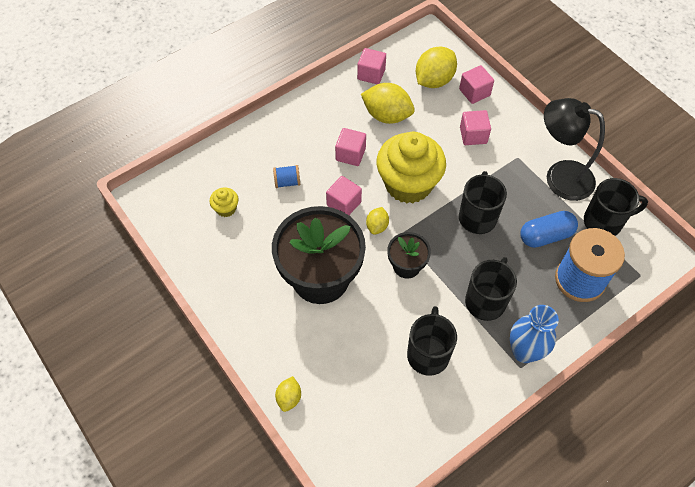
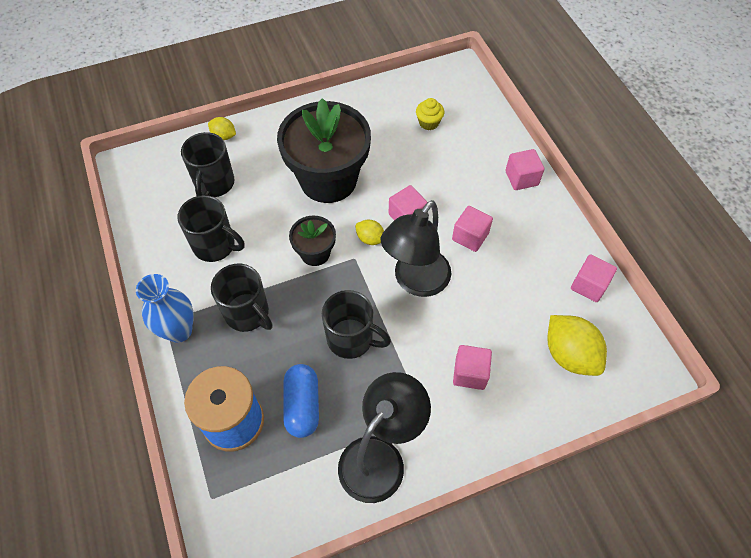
camera: 105 degrees right, 0 degrees up
(287, 182) = (447, 174): blue spool -> none
(387, 115) = (519, 286): yellow lemon -> none
(408, 184) = (415, 282): yellow cupcake -> black lamp
(474, 92) = (541, 398): pink cube -> pink cube (521, 178)
(604, 222) = (297, 486): black mug -> black mug (214, 184)

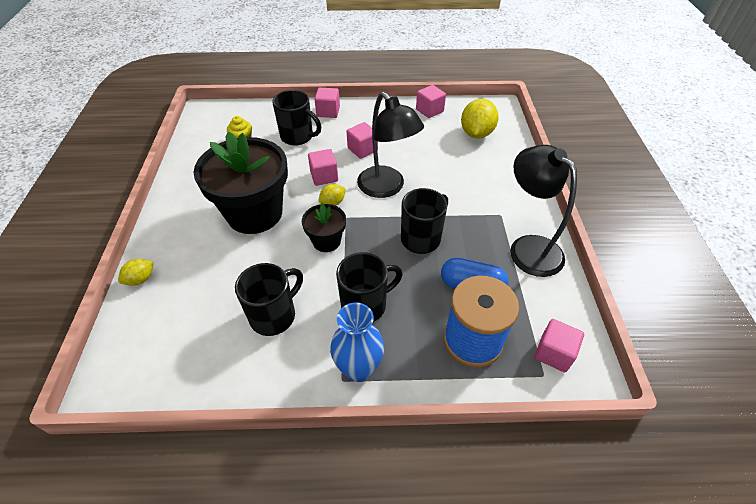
camera: 70 degrees left, 10 degrees down
(214, 184) = (197, 301): black mug -> black mug (298, 137)
(470, 373) = (474, 181): pink cube -> pink cube (553, 353)
(569, 354) = (476, 133): yellow lemon -> yellow lemon turned 60 degrees counterclockwise

